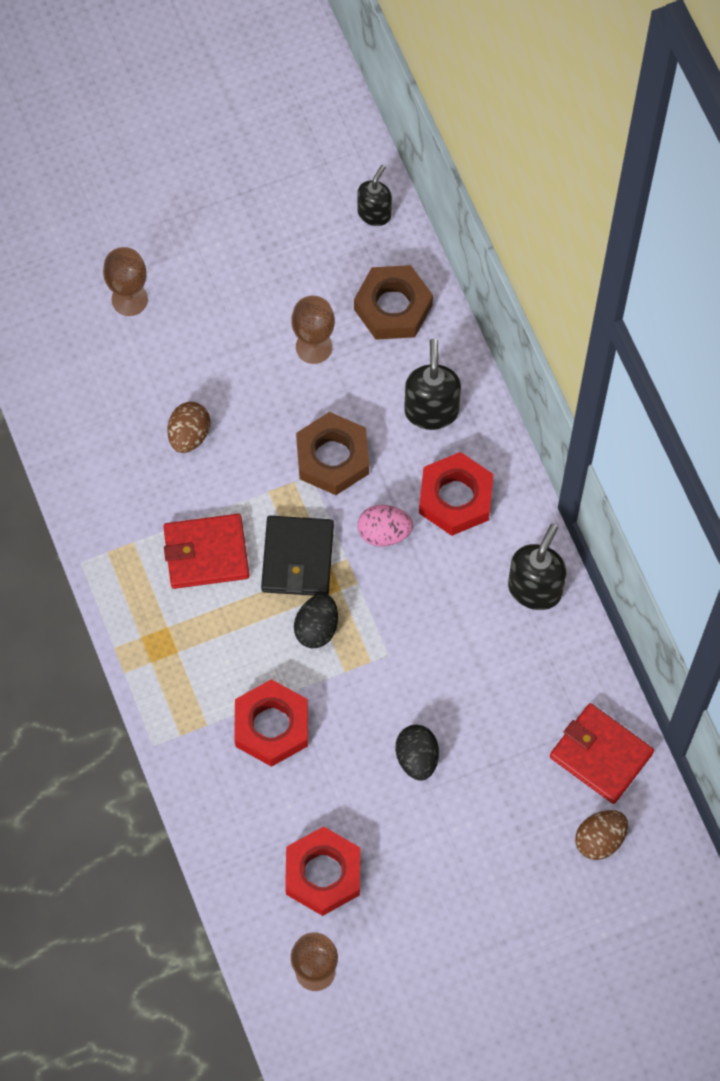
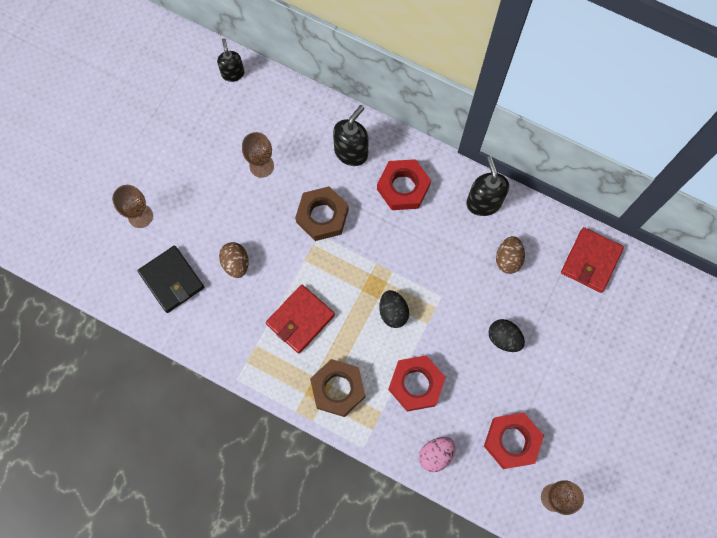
camera: 40 degrees left, 5 degrees up
(297, 558) = (350, 283): black wallet -> black wallet (172, 280)
(384, 533) = (383, 234): pink egg -> pink egg (435, 455)
(393, 307) = (285, 114): brown nut -> brown nut (338, 389)
(431, 410) = (351, 152): black soap dispenser -> black soap dispenser turned 75 degrees clockwise
(600, 839) = (629, 305): brown egg -> brown egg (508, 259)
(601, 755) = (591, 261): red wallet -> red wallet turned 60 degrees counterclockwise

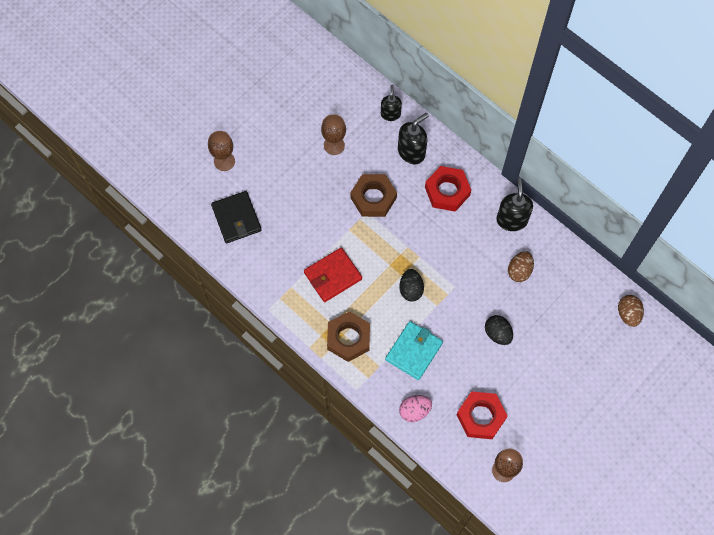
camera: 15 degrees right, 5 degrees down
(233, 73) = (330, 65): black soap dispenser -> black soap dispenser (390, 114)
(236, 263) = (292, 218): brown egg -> brown egg (628, 314)
(416, 384) = (414, 351): red nut -> turquoise wallet
(591, 261) = (589, 290): red wallet -> none

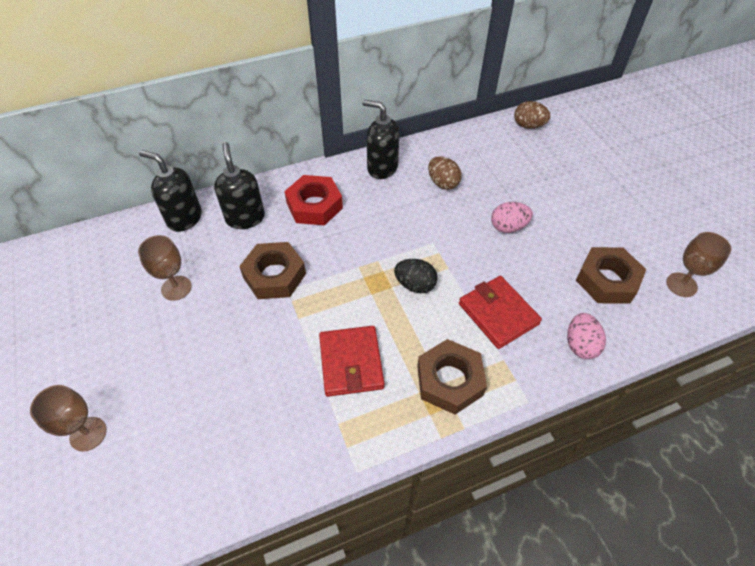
camera: 65 degrees left, 15 degrees down
(236, 218) = (187, 455): black wallet -> none
(390, 114) = (184, 218): black soap dispenser -> black soap dispenser, size x1.51
(414, 351) = (498, 314): turquoise wallet -> red wallet
(481, 417) = (607, 280): red nut -> brown nut
(497, 333) = (508, 227): black egg -> pink egg

